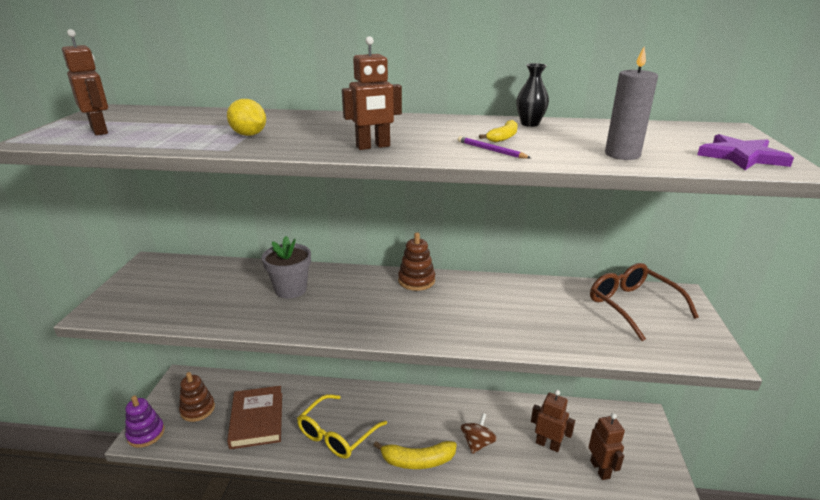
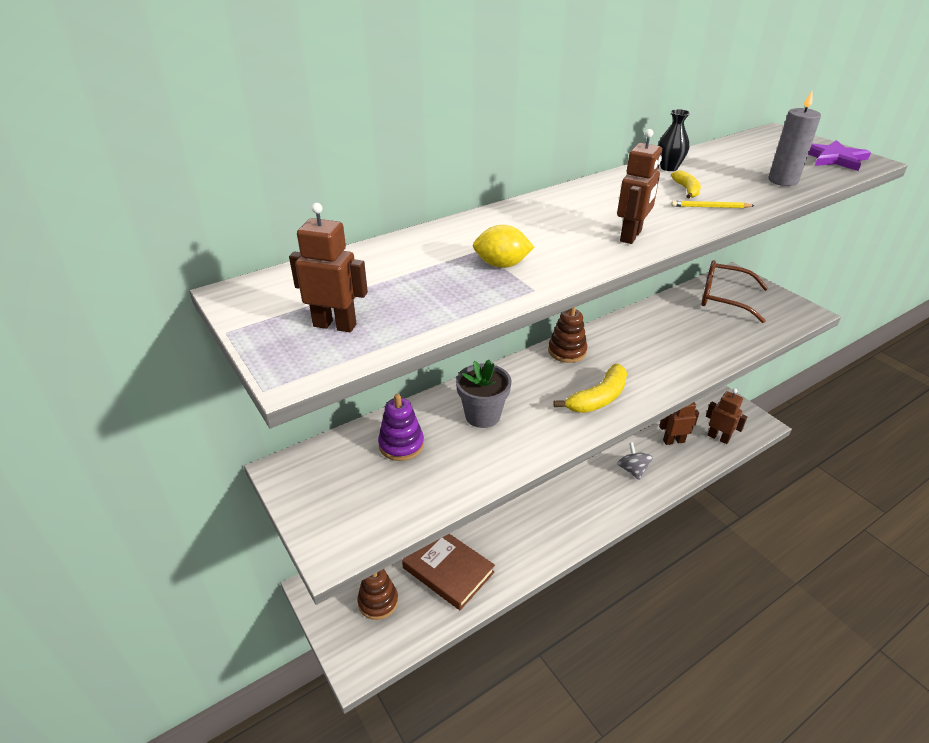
camera: 40 degrees left, 10 degrees up
(146, 434) = (359, 659): purple stacking toy -> purple stacking toy (401, 444)
(337, 434) = (530, 534): yellow glasses -> none
(417, 461) = (611, 511): yellow banana -> yellow banana (598, 398)
(477, 443) = (632, 470): brown spinning top -> grey spinning top
(491, 150) = (710, 207): purple pencil -> yellow pencil

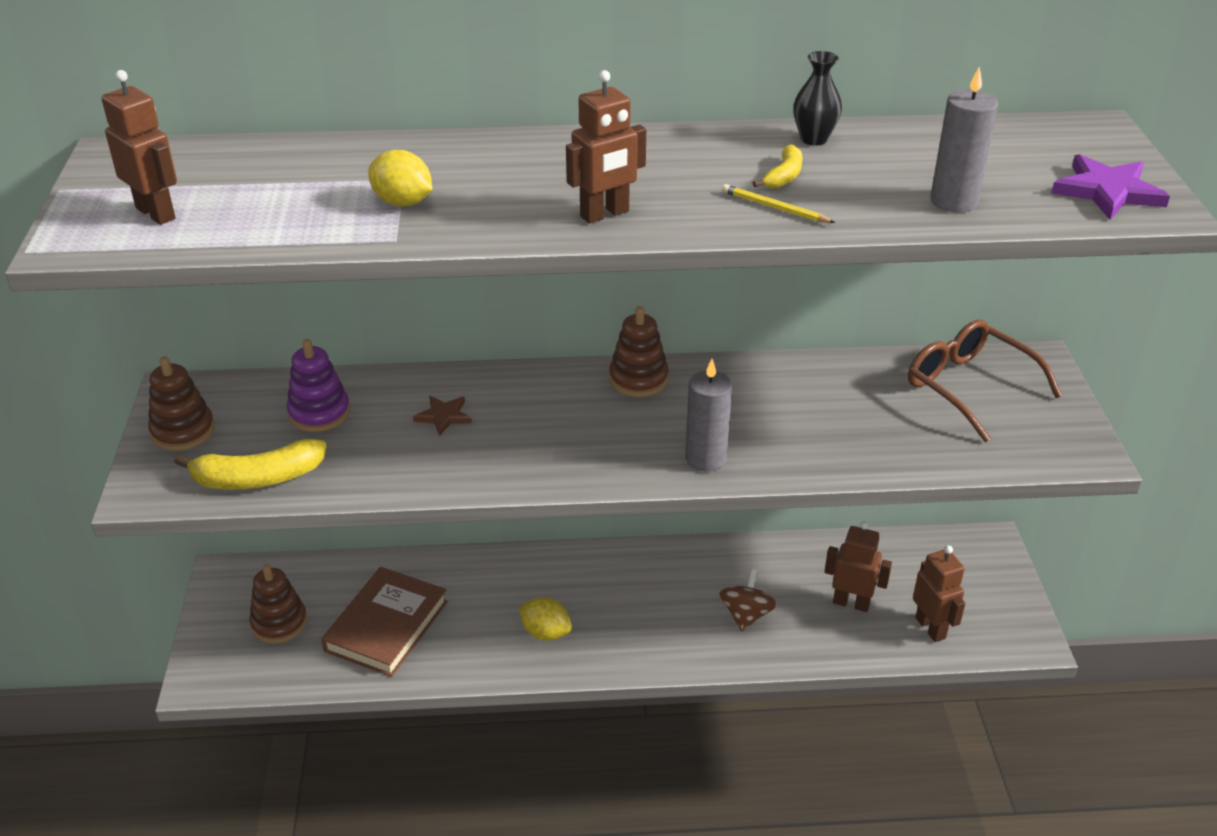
camera: 30 degrees right, 0 degrees up
(317, 496) = (183, 431): none -> brown stacking toy
(448, 570) = (386, 626): brown book -> brown book turned 45 degrees clockwise
(482, 415) = (444, 416): grey flower pot -> brown star
(542, 529) = (545, 632): none -> yellow lemon
(598, 398) = (610, 451): yellow banana -> yellow banana (257, 478)
(632, 470) = (746, 615): grey spinning top -> brown spinning top
(651, 383) = (705, 459): none -> grey candle

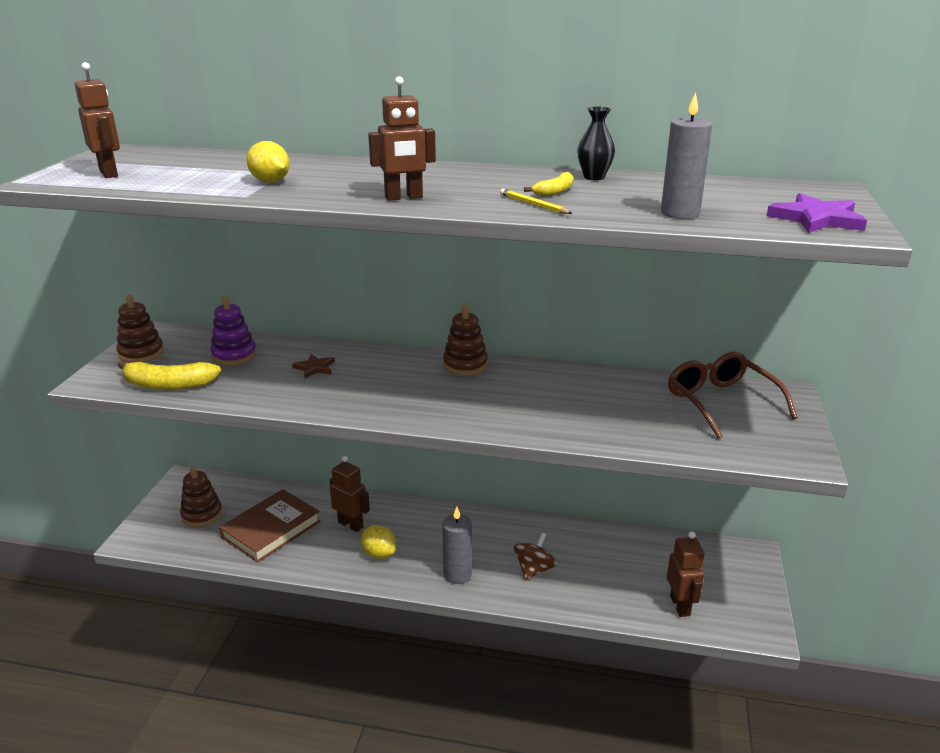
camera: 15 degrees right, 10 degrees down
(705, 459) = (487, 418): grey candle -> grey candle (457, 574)
(851, 603) = (621, 576): brown robot -> brown robot (351, 524)

